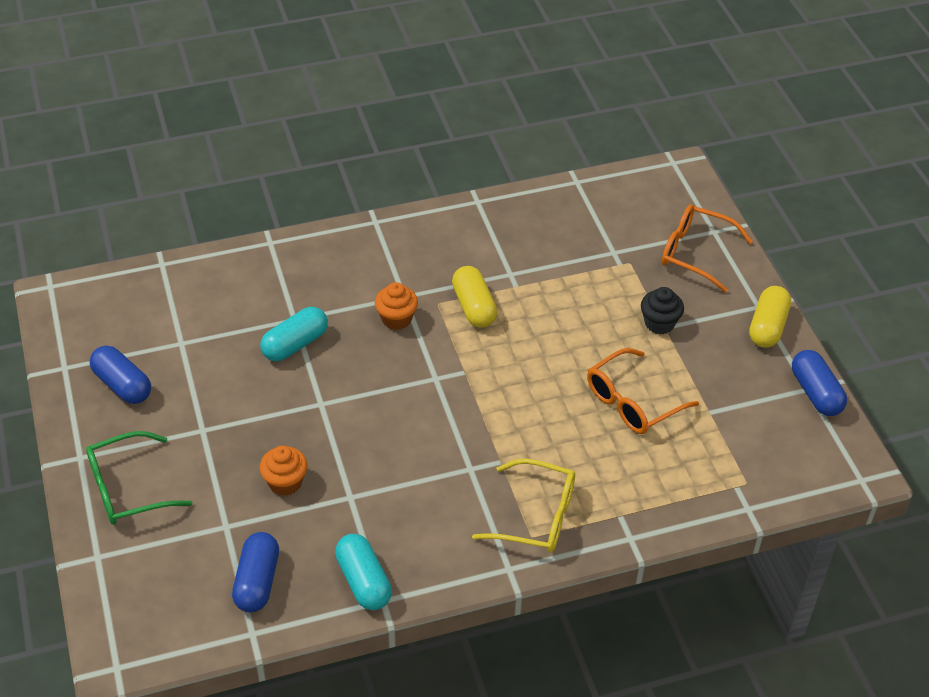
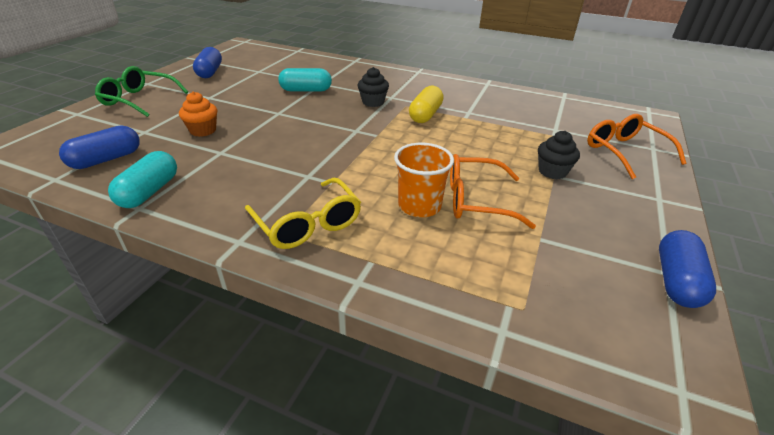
camera: 40 degrees right, 10 degrees down
(396, 319) = (373, 102): orange cupcake -> black cupcake
(597, 438) = (419, 206): none -> orange cup
(767, 327) = (658, 214): yellow capsule -> none

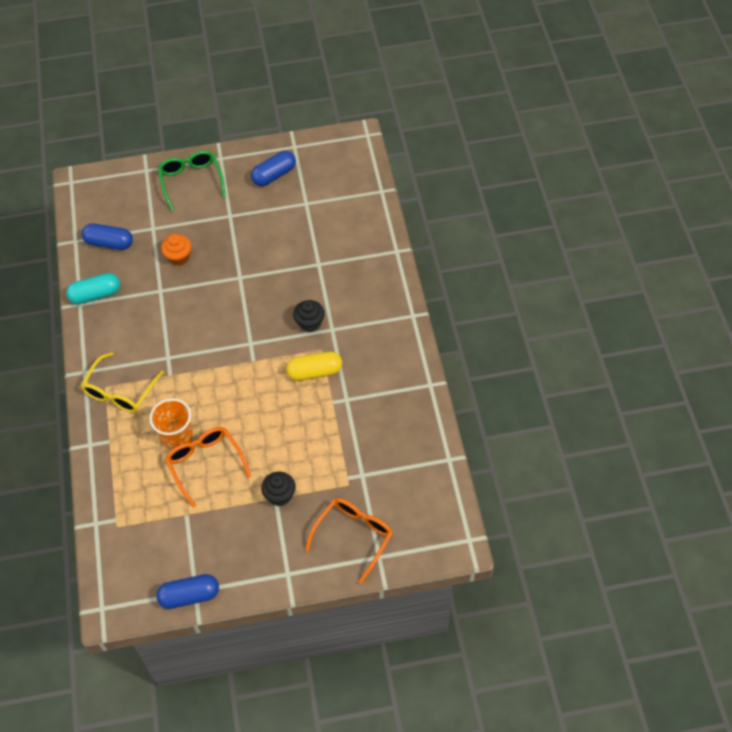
camera: 60 degrees right, 20 degrees up
(306, 90) = (295, 264): turquoise capsule -> none

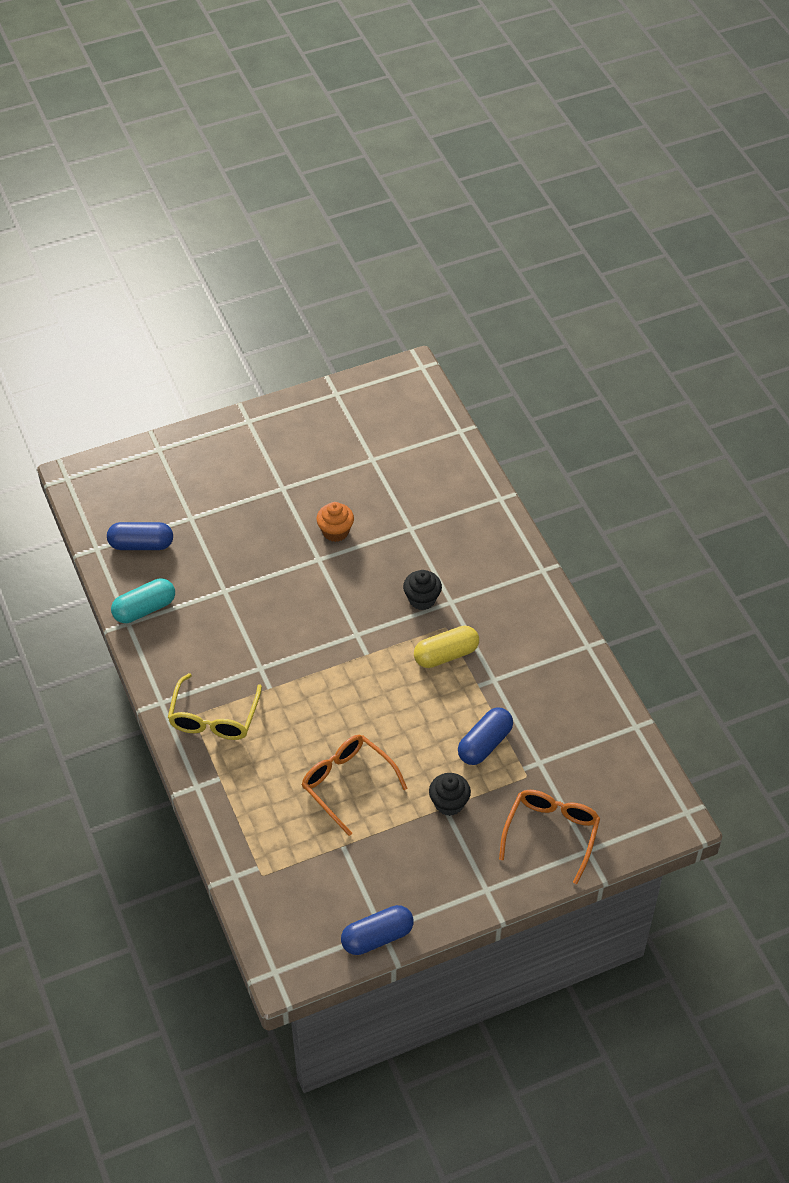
camera: 15 degrees left, 5 degrees down
(177, 436) = (302, 758): orange cup -> none
(179, 257) = (235, 547): orange cupcake -> orange cupcake (335, 531)
(191, 181) = (221, 454): green glasses -> none
(274, 175) = (322, 431): blue capsule -> blue capsule (484, 744)

